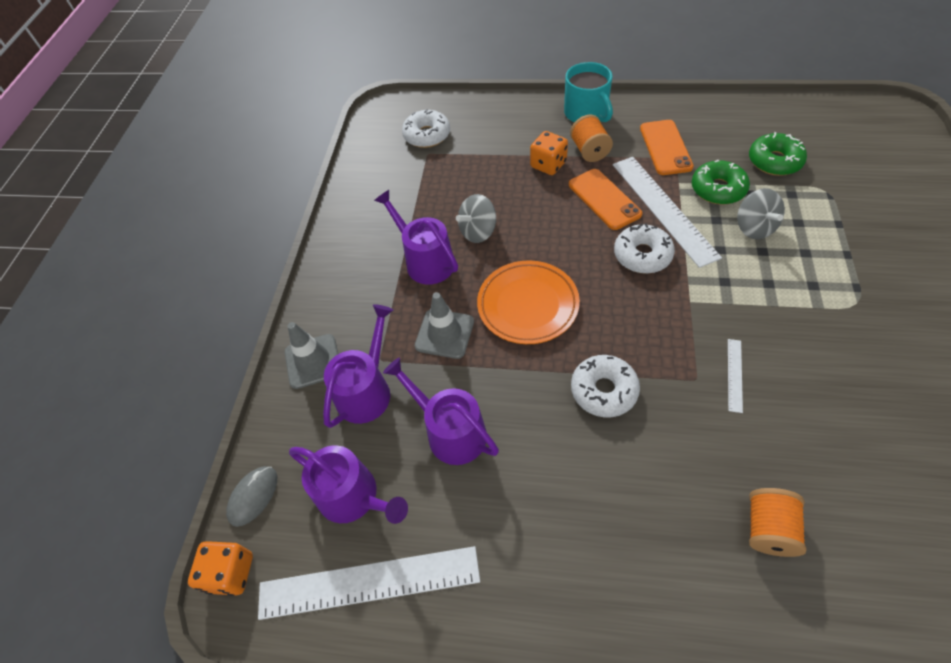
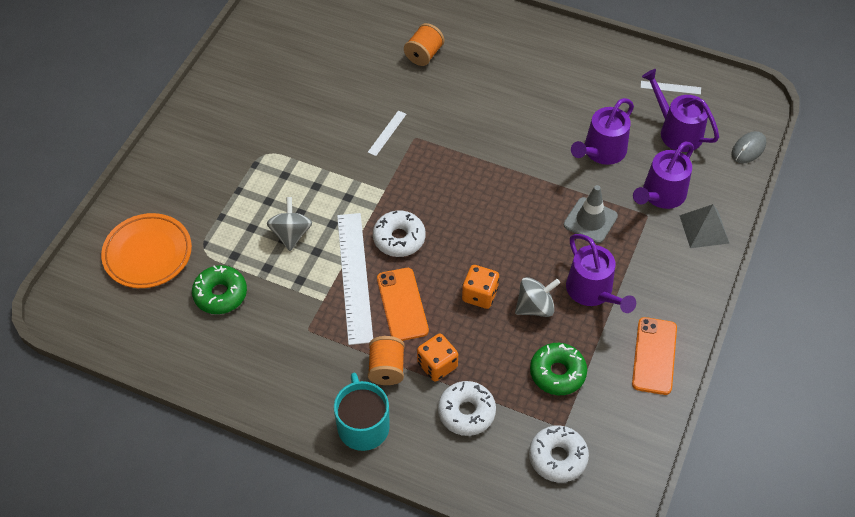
camera: 170 degrees left, 0 degrees up
(230, 573) = (760, 112): orange dice -> orange dice (480, 295)
(313, 361) = (704, 229): grey traffic cone -> grey pyramid
(369, 582) = (670, 87): white ruler -> white ruler, size x0.44
(451, 432) = (601, 151): purple watering can -> purple watering can turned 75 degrees clockwise
(528, 305) = (514, 224): orange plate -> orange plate (148, 254)
(604, 390) = (483, 148): white donut -> white donut (466, 412)
(665, 147) = (308, 346): orange phone -> orange phone (654, 356)
(718, 189) = (293, 281): green donut -> green donut (557, 373)

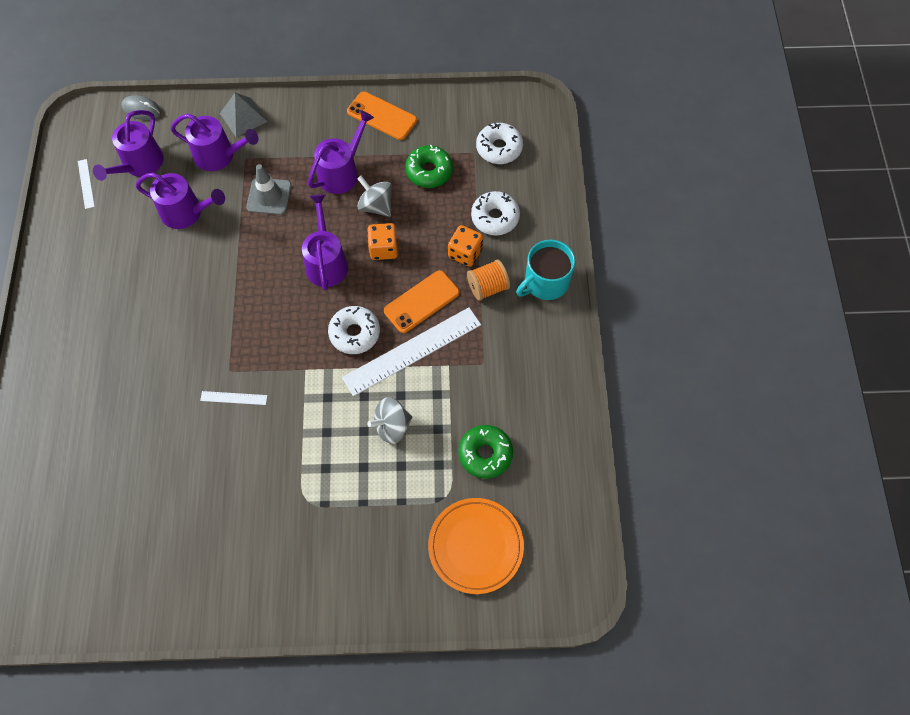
camera: 115 degrees left, 10 degrees up
(424, 54) = (112, 409): orange spool -> none
(488, 242) = (326, 262): none -> purple watering can
(654, 356) = (382, 116): orange phone -> orange phone turned 45 degrees clockwise

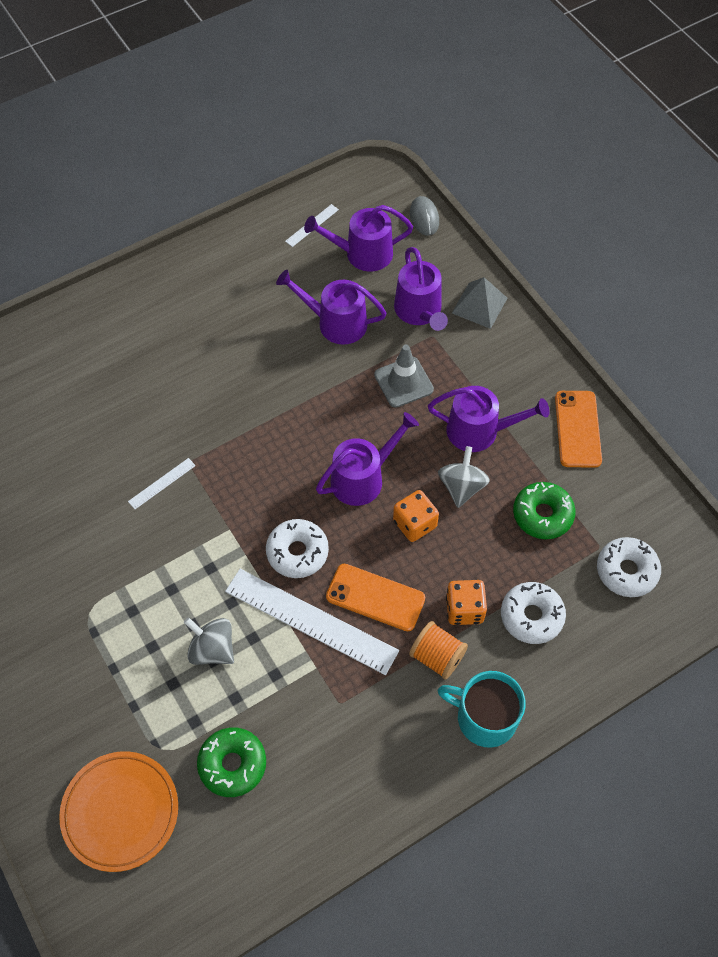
camera: 60 degrees right, 5 degrees down
(186, 212) = (336, 323): purple watering can -> purple watering can turned 120 degrees clockwise
(234, 398) = (162, 483): white ruler -> white ruler turned 75 degrees clockwise

